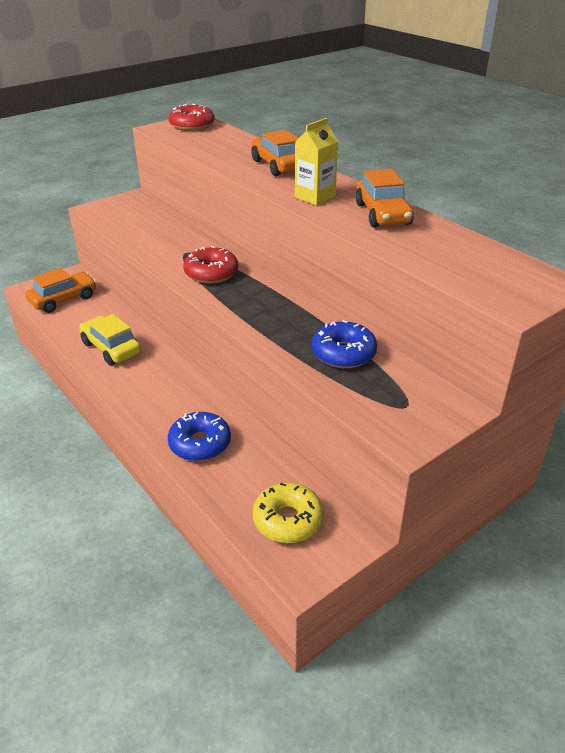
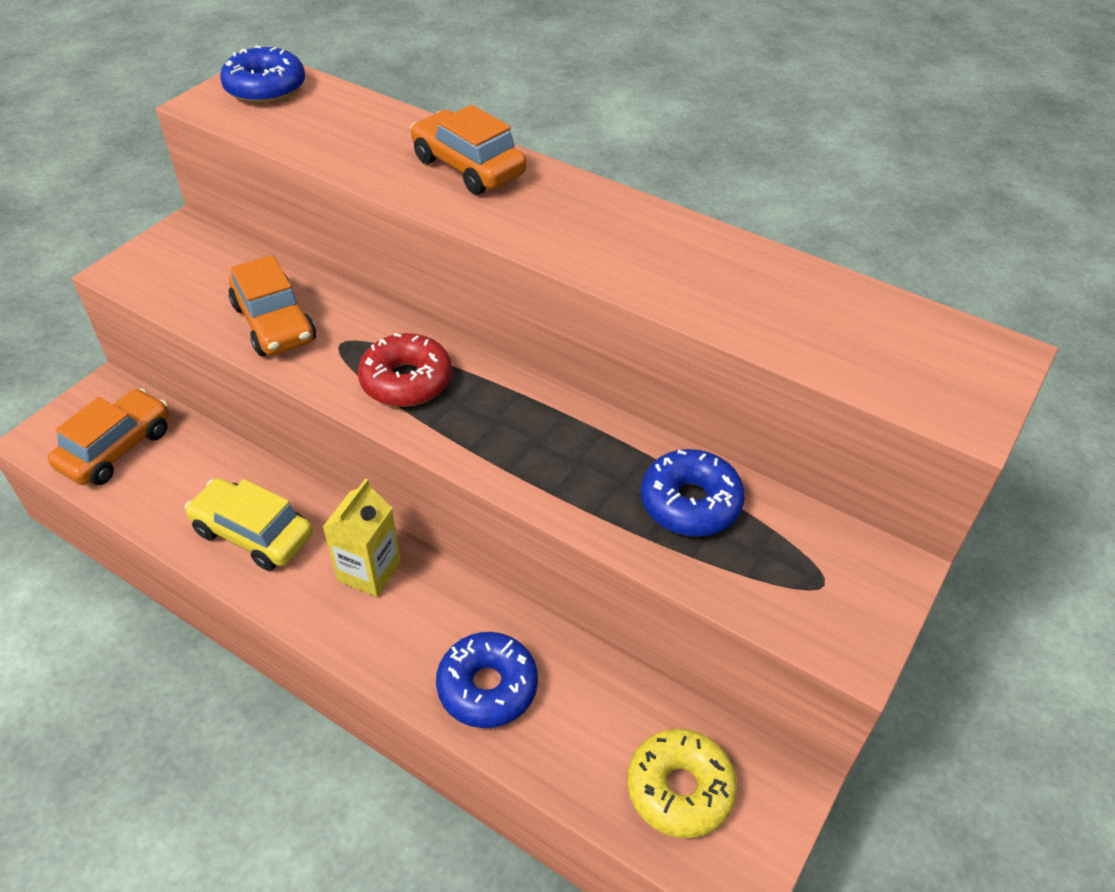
camera: 20 degrees left, 10 degrees up
(192, 125) = (265, 88): red donut -> blue donut
(315, 197) = (566, 233): yellow carton -> yellow carton (369, 571)
(382, 214) = (690, 254): orange car -> orange car (274, 323)

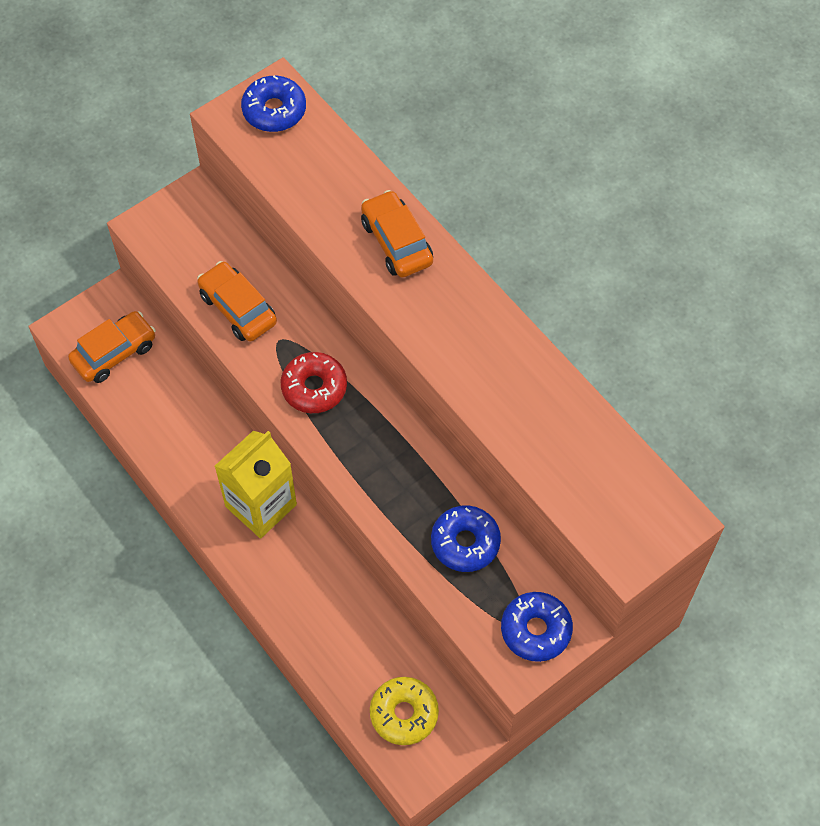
camera: 20 degrees right, 15 degrees up
(253, 533) = (192, 452): yellow car -> none
(274, 323) = (238, 308): orange car -> orange car turned 150 degrees clockwise
(369, 571) = (261, 505): yellow carton -> yellow carton, size x1.56
(487, 687) = (311, 611): blue donut -> blue donut (536, 630)

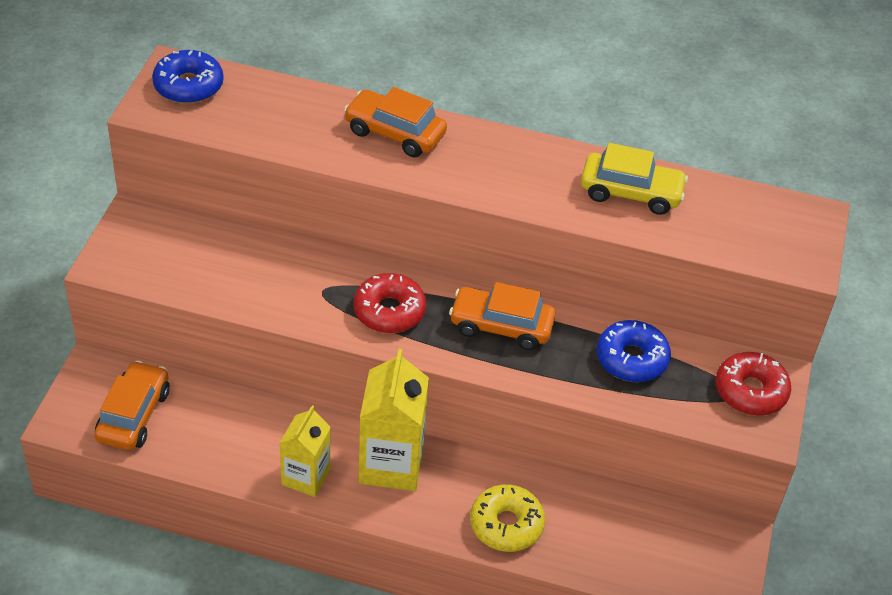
camera: 40 degrees left, 15 degrees down
(193, 477) = (306, 477): none -> yellow carton
(238, 308) = (260, 285): orange car -> orange car (501, 326)
(404, 713) = (671, 556): yellow donut -> yellow donut (506, 525)
(536, 630) = (750, 391): blue donut -> red donut
(539, 406) = (631, 192): none -> yellow car

